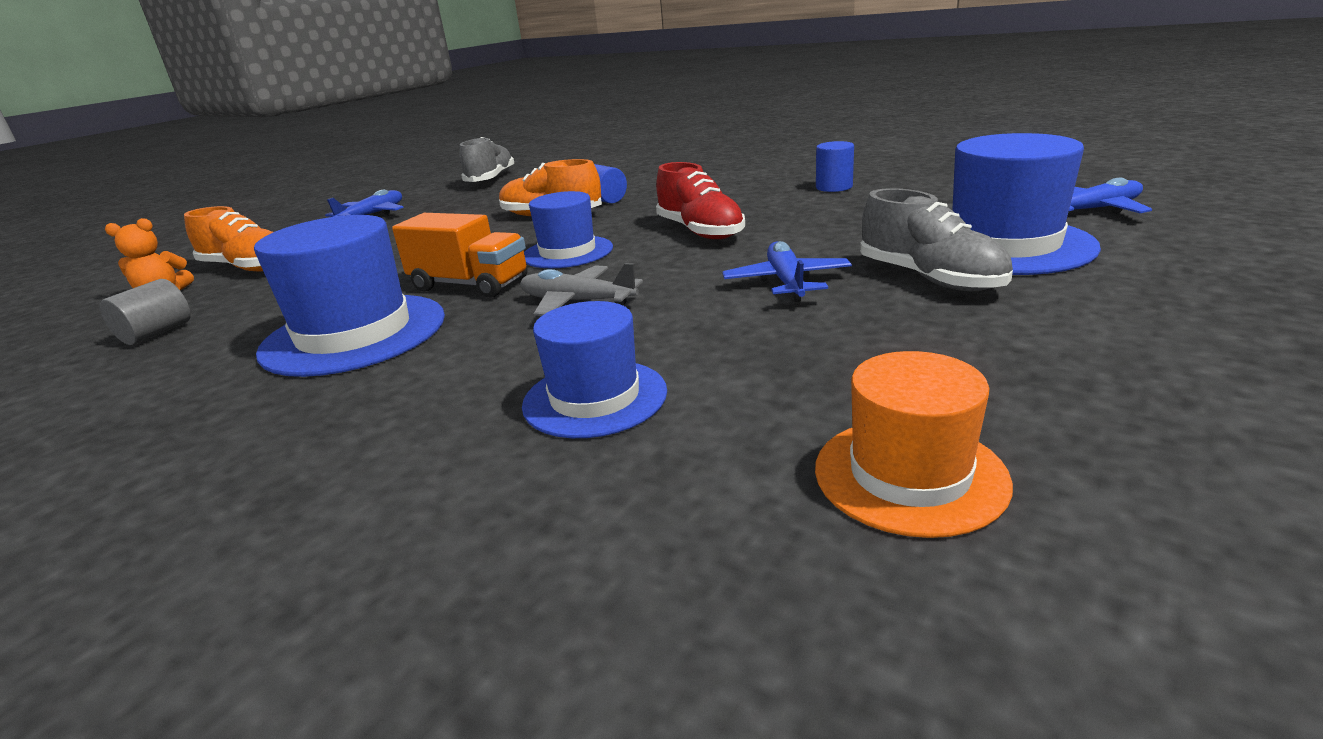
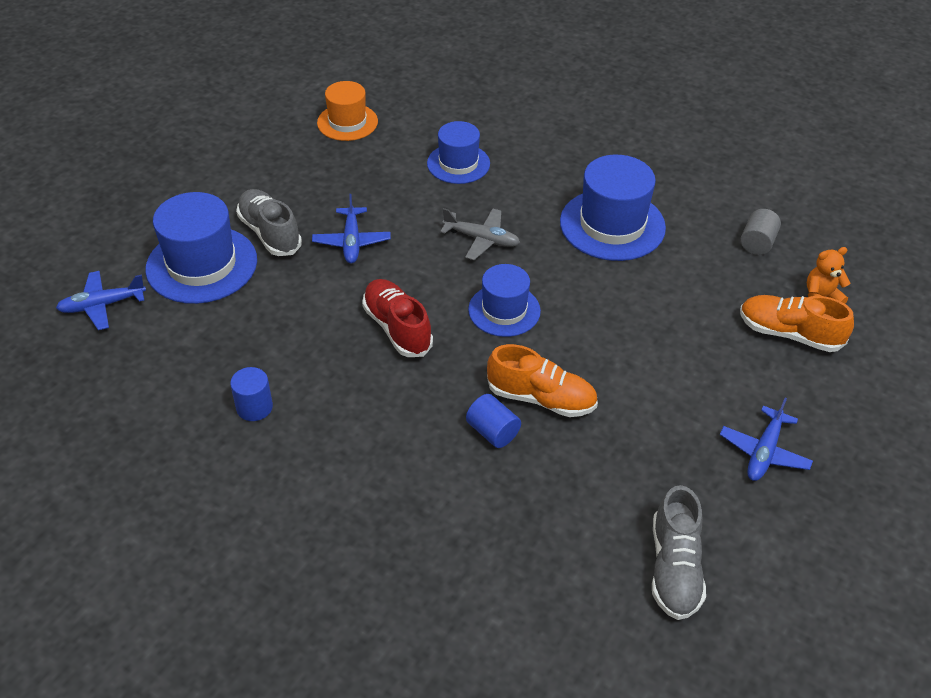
camera: 175 degrees right, 20 degrees up
(470, 285) = (564, 271): orange truck -> none

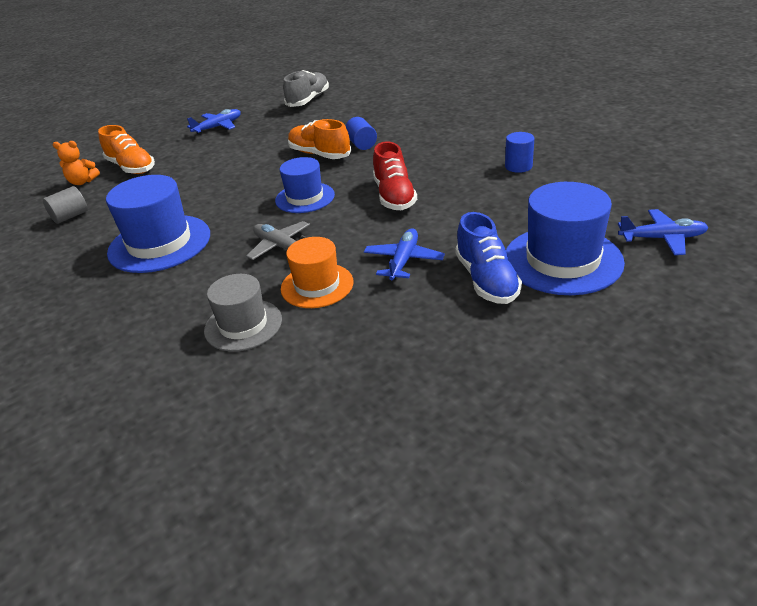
camera: 155 degrees left, 10 degrees down
(270, 233) = (486, 280): grey shoe -> blue shoe
(347, 122) = (342, 414): orange hat -> orange hat (317, 285)
(458, 163) = (243, 325): blue hat -> grey hat

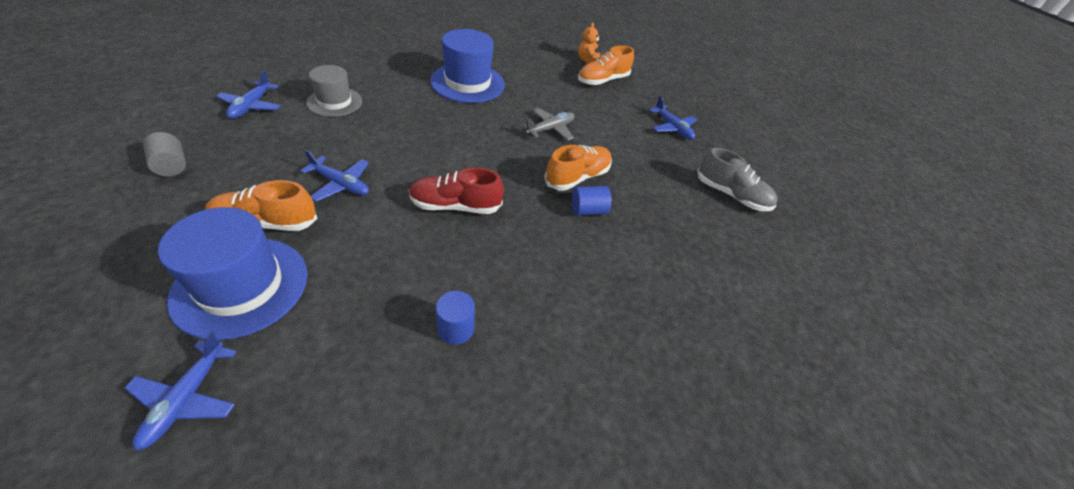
camera: 90 degrees right, 10 degrees up
(70, 216) = (534, 55): grey cylinder -> grey cylinder (171, 166)
(281, 247) = (418, 129): grey plane -> grey plane (550, 129)
(283, 393) = (251, 106): none -> blue plane
(305, 198) = (491, 153): blue hat -> none
(317, 285) = (349, 136): orange hat -> none
(486, 280) = (266, 223): blue shoe -> orange shoe

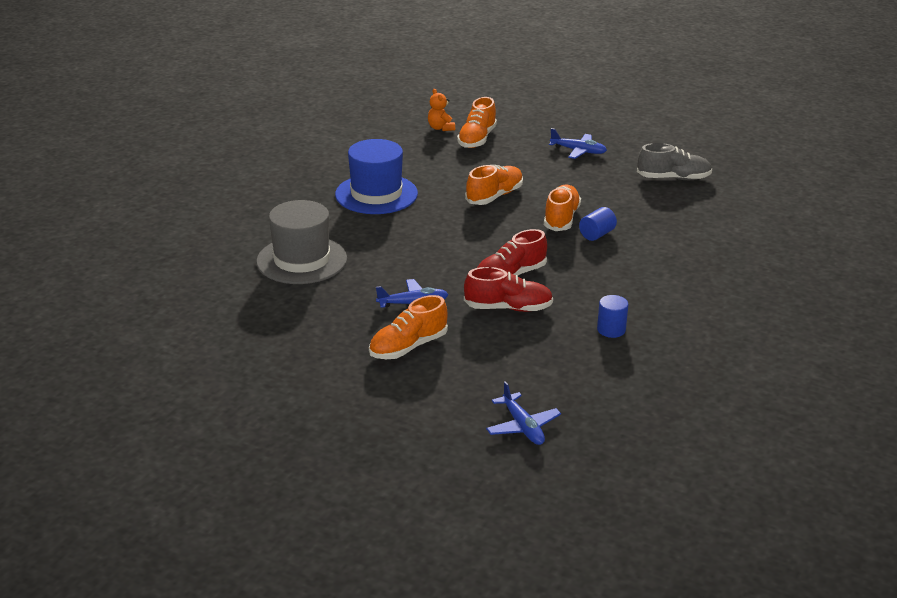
camera: 30 degrees left, 15 degrees down
(171, 166) = (275, 356): grey cylinder -> none
(241, 286) = (457, 378): blue hat -> none
(251, 106) = (245, 296): blue plane -> none
(334, 102) = (301, 260): grey hat -> grey hat, size x1.58
(404, 237) = (508, 308): none -> red shoe
(550, 129) = (494, 196): grey plane -> orange shoe

